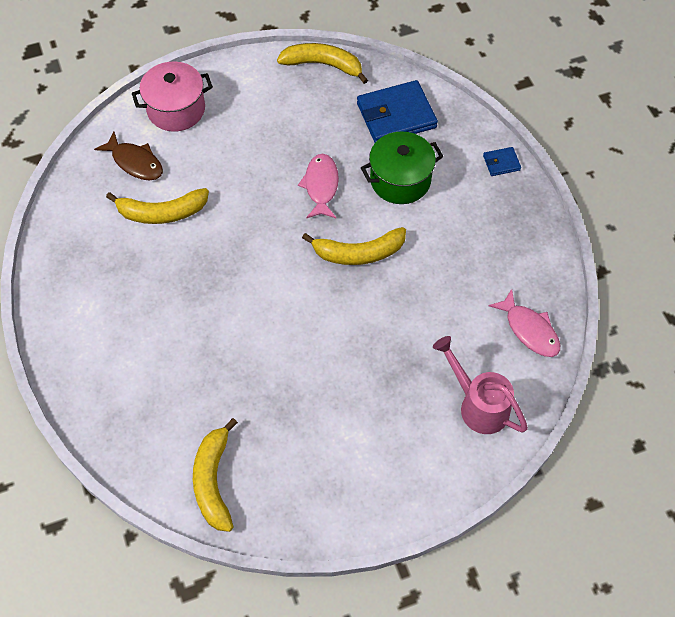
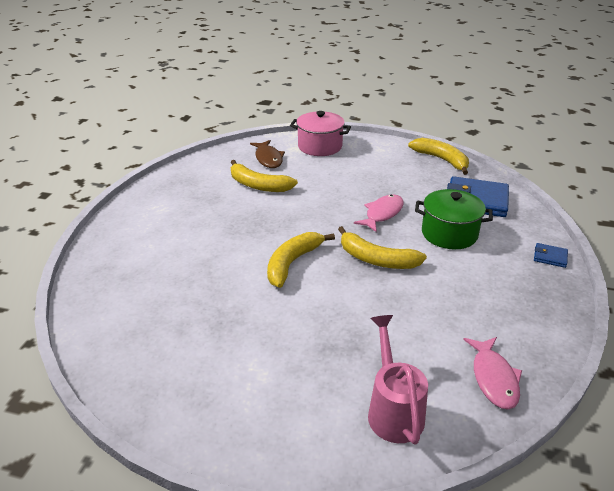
camera: 35 degrees right, 25 degrees down
(213, 480) = (121, 340): yellow banana -> yellow banana (292, 263)

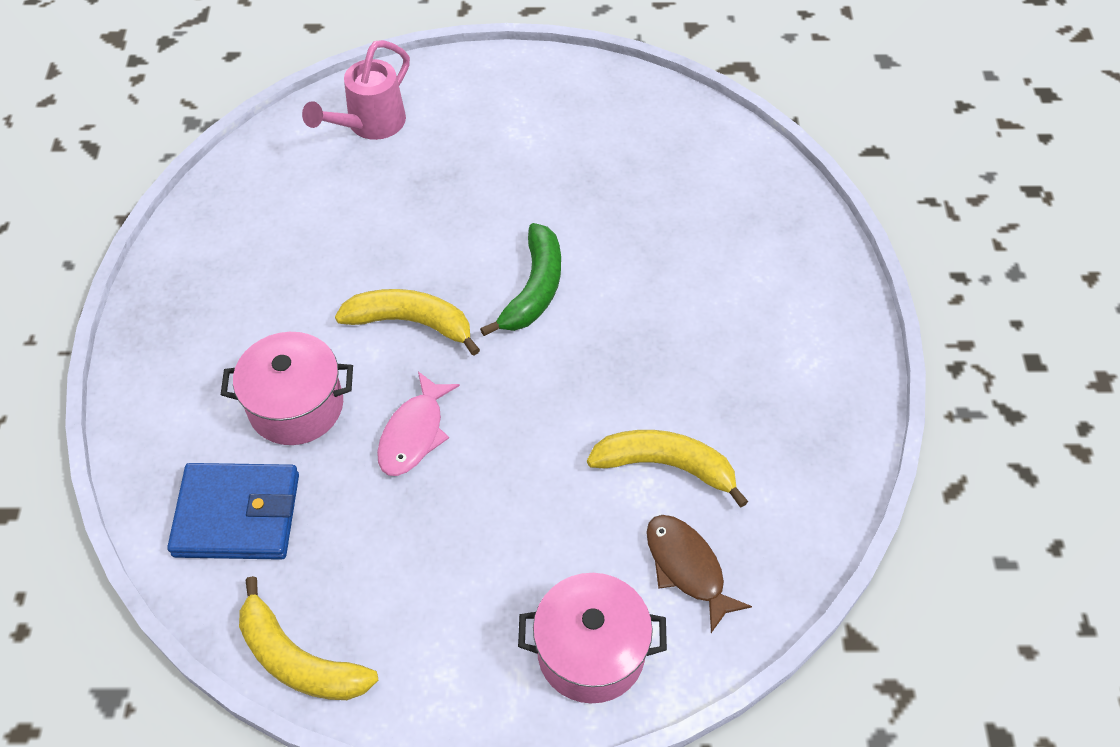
camera: 165 degrees right, 20 degrees up
(292, 263) = (534, 289): yellow banana -> green banana
(393, 409) = (369, 125): pink watering can -> pink watering can turned 60 degrees clockwise
(449, 234) = (296, 406): green pot -> pink pot
(493, 378) = (261, 177): pink fish -> none
(550, 257) = (138, 386): blue wallet -> none

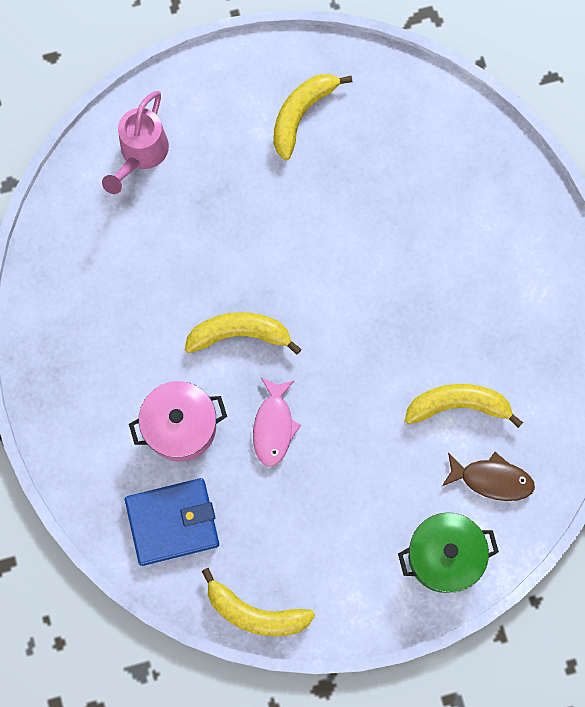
camera: 15 degrees left, 20 degrees up
(534, 289) = (322, 281): green banana -> none
(567, 125) = (302, 114): none -> yellow banana
(591, 652) = (444, 556): pink pot -> green pot
(687, 568) = (492, 479): brown fish -> brown fish turned 150 degrees clockwise

